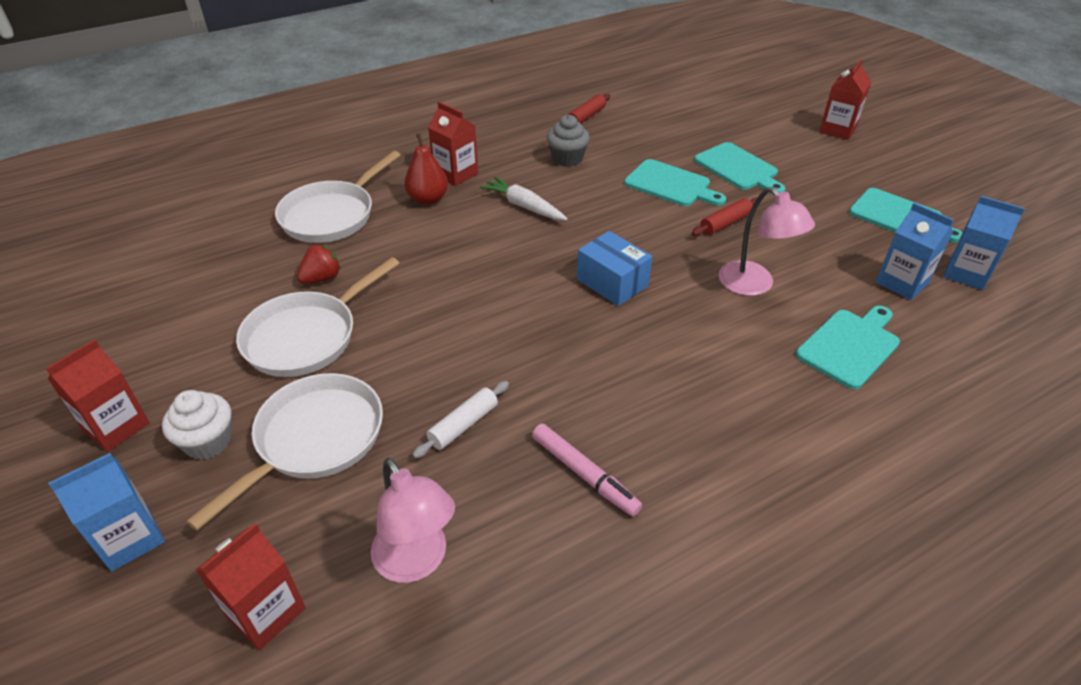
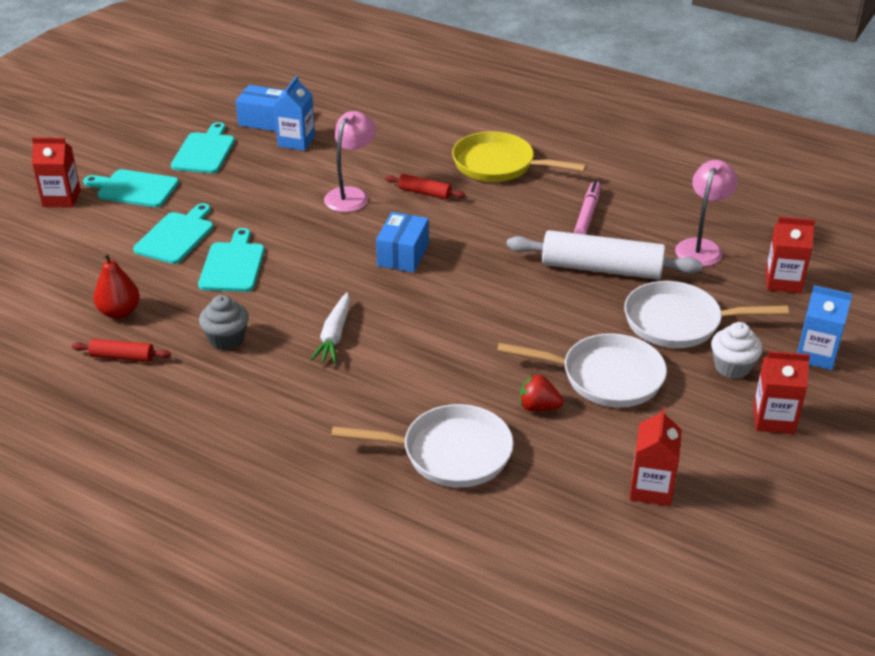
camera: 120 degrees left, 5 degrees down
(428, 199) = (370, 401): red pear -> red pear (119, 312)
(456, 174) = (311, 402): red carton -> red carton (651, 488)
(463, 425) = (601, 268): white rolling pin -> white rolling pin, size x2.09
(725, 223) = (276, 224): red rolling pin -> red rolling pin (424, 193)
(762, 440) = (499, 165): none -> yellow pan
(850, 346) = (385, 150): turquoise cutting board -> turquoise cutting board (134, 188)
(966, 273) = (264, 120): blue carton -> blue box

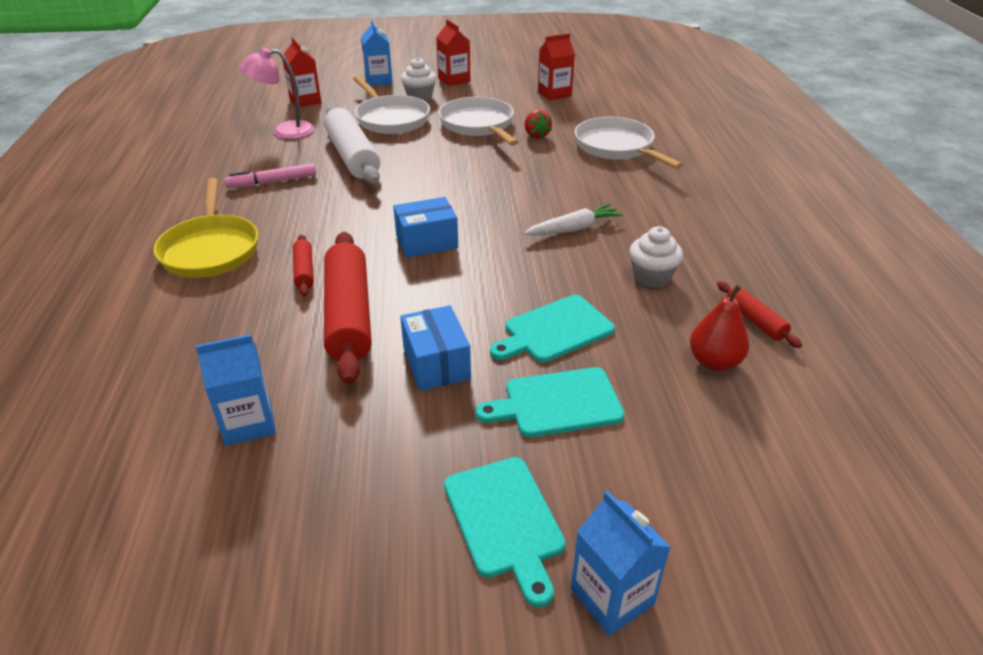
camera: 125 degrees left, 0 degrees up
(61, 198) = (612, 596): red carton -> blue carton
(204, 151) = (343, 507): turquoise cutting board -> none
(226, 339) = (652, 277): grey cupcake -> white cupcake
(264, 120) = (200, 495): blue box -> blue box (436, 363)
(351, 195) = (349, 315): pink lamp -> red rolling pin

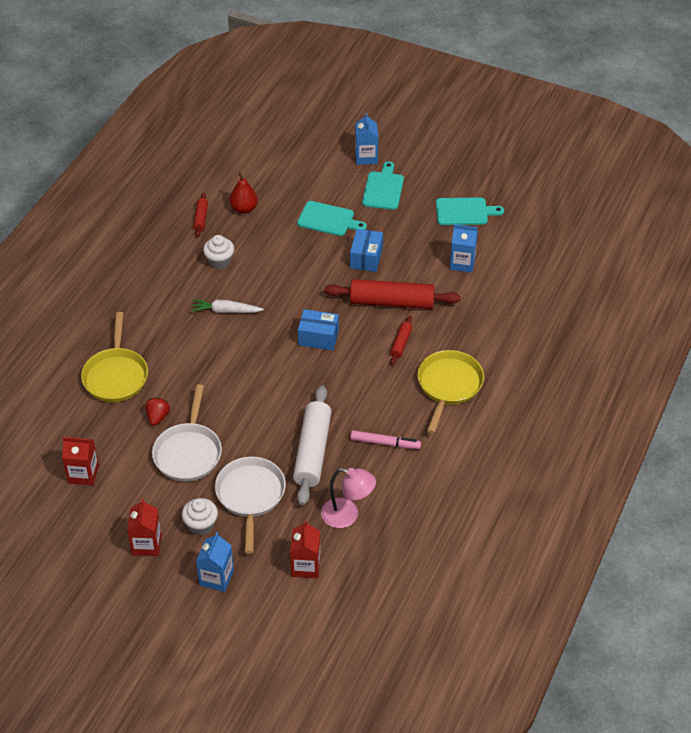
camera: 150 degrees left, 10 degrees up
(349, 315) = (391, 302): red rolling pin -> red rolling pin turned 75 degrees clockwise
(554, 330) = (298, 252): turquoise cutting board -> turquoise cutting board (464, 212)
(617, 147) = (116, 375): white pan -> yellow pan

